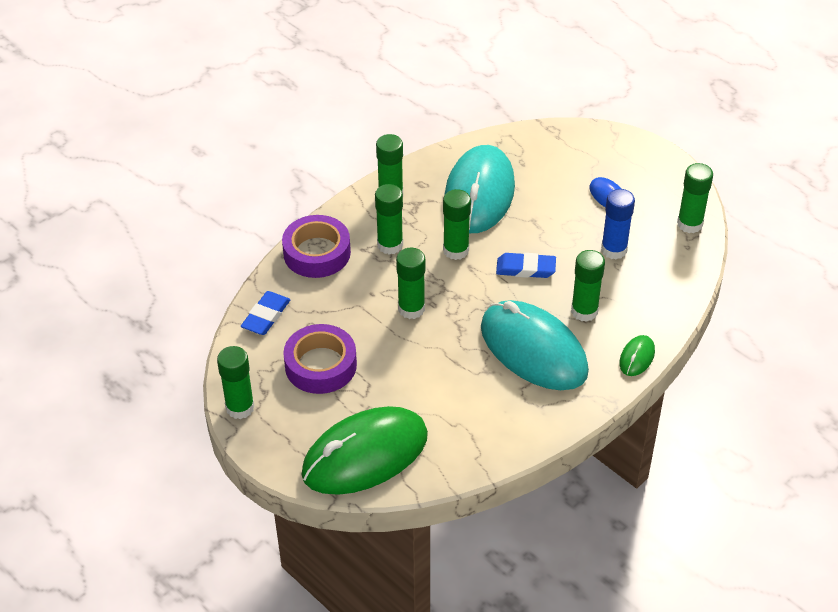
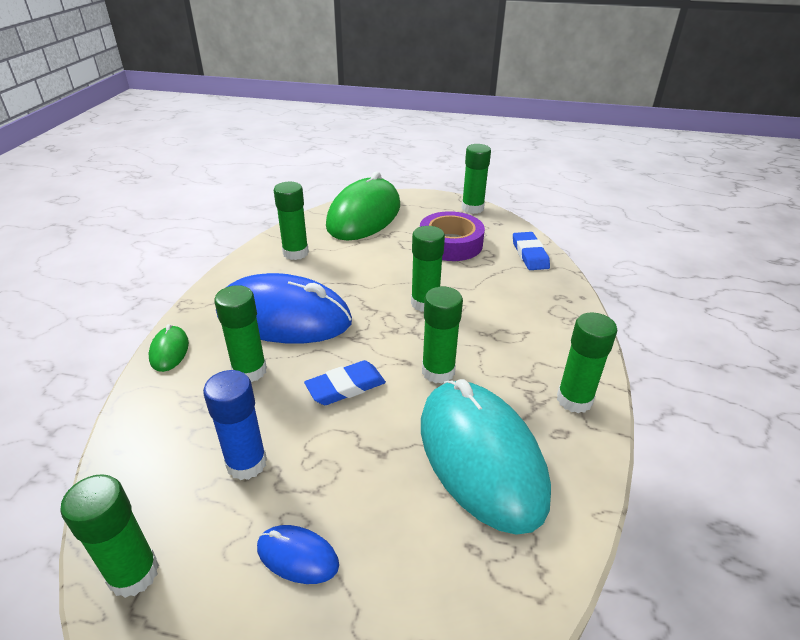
camera: 145 degrees right, 10 degrees down
(317, 253) = (559, 310): purple tape -> none
(390, 245) = (507, 346): green glue stick -> green glue stick (295, 253)
(533, 350) = (284, 316): turquoise mouse -> blue mouse

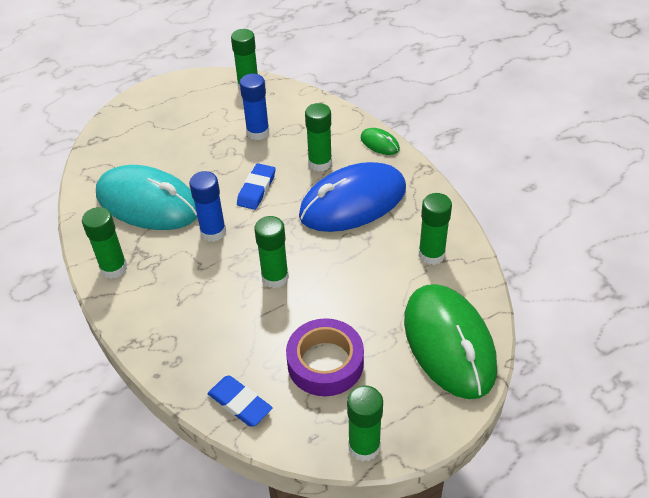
camera: 140 degrees right, 10 degrees up
(297, 556) = (194, 123): blue mouse -> none
(438, 371) = (213, 232): green glue stick -> blue glue stick

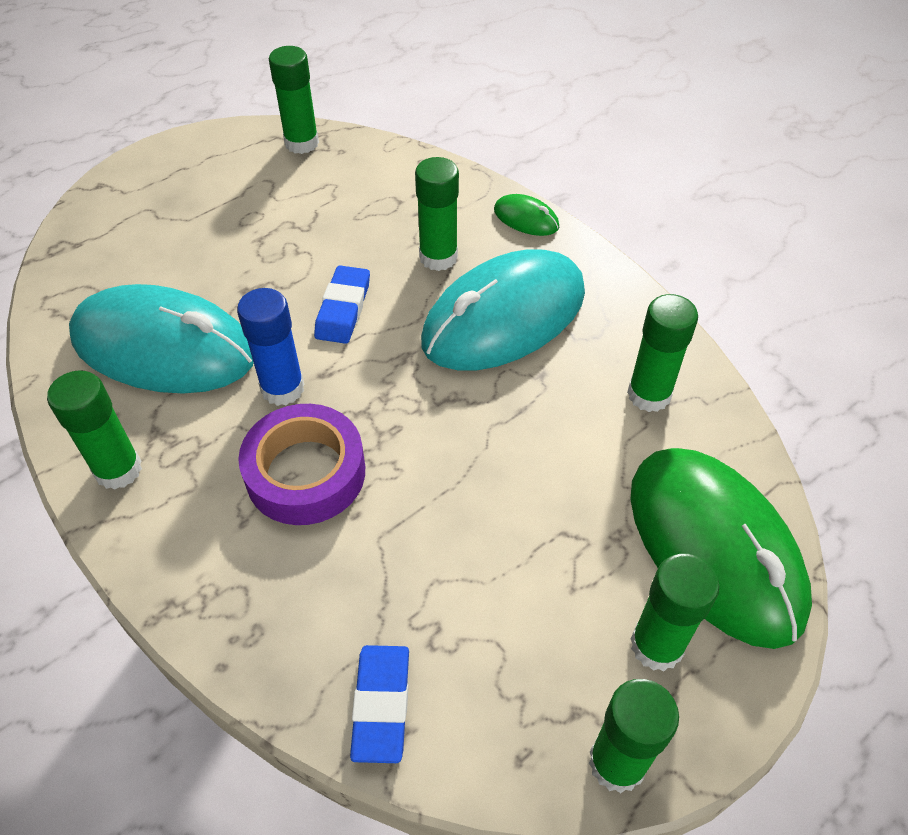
camera: 10 degrees left, 5 degrees up
(240, 403) = (381, 705): blue eraser -> blue eraser turned 60 degrees clockwise
(258, 132) = (329, 215): blue glue stick -> none
(275, 277) = (401, 459): green glue stick -> green glue stick (656, 645)
(325, 363) = (516, 607): purple tape -> purple tape (305, 473)
(353, 202) = (504, 317): blue mouse -> turquoise mouse

